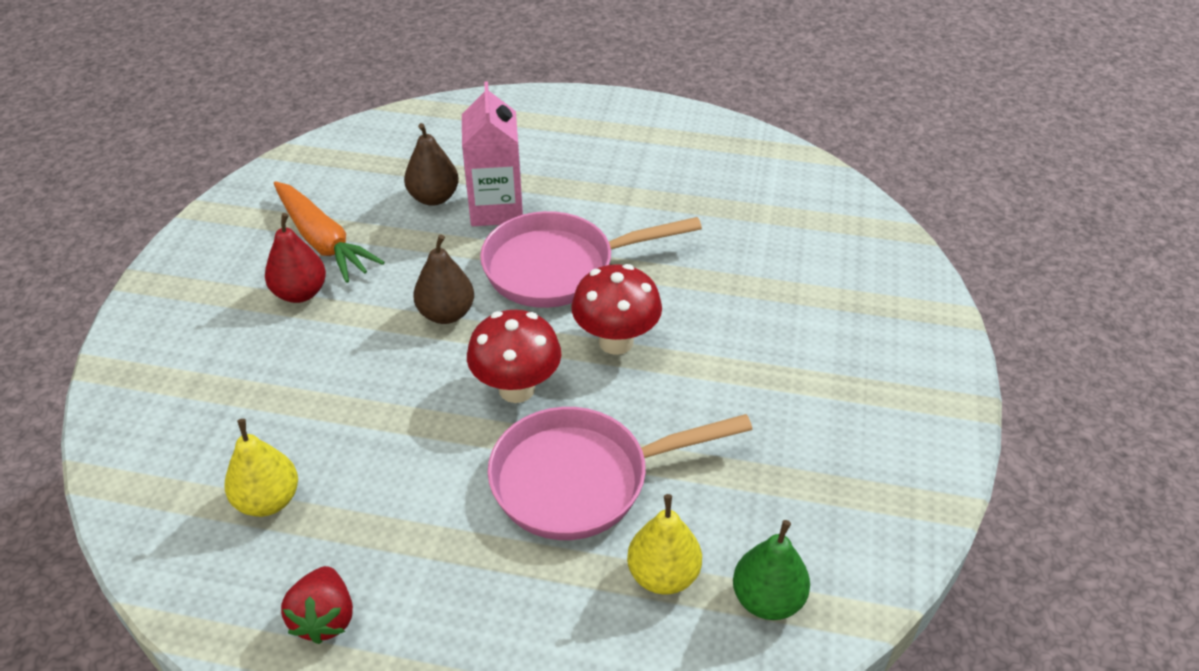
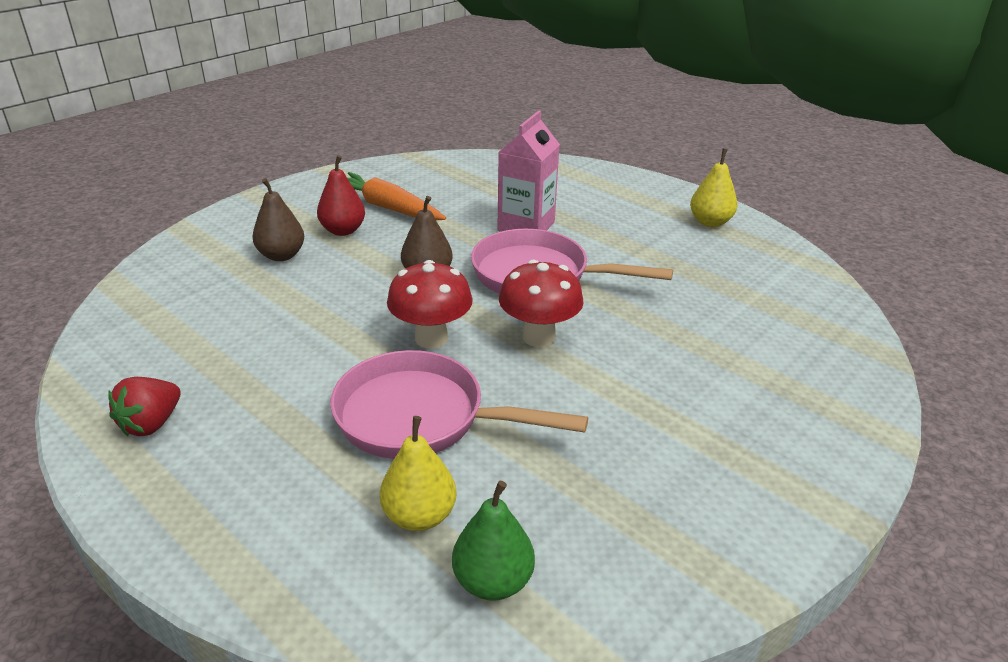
camera: 30 degrees right, 10 degrees down
(268, 500) = (196, 337): yellow pear -> yellow pear (710, 222)
(322, 241) = (387, 208): orange carrot -> orange carrot turned 135 degrees clockwise
(434, 198) = (487, 207): brown pear -> brown pear (281, 255)

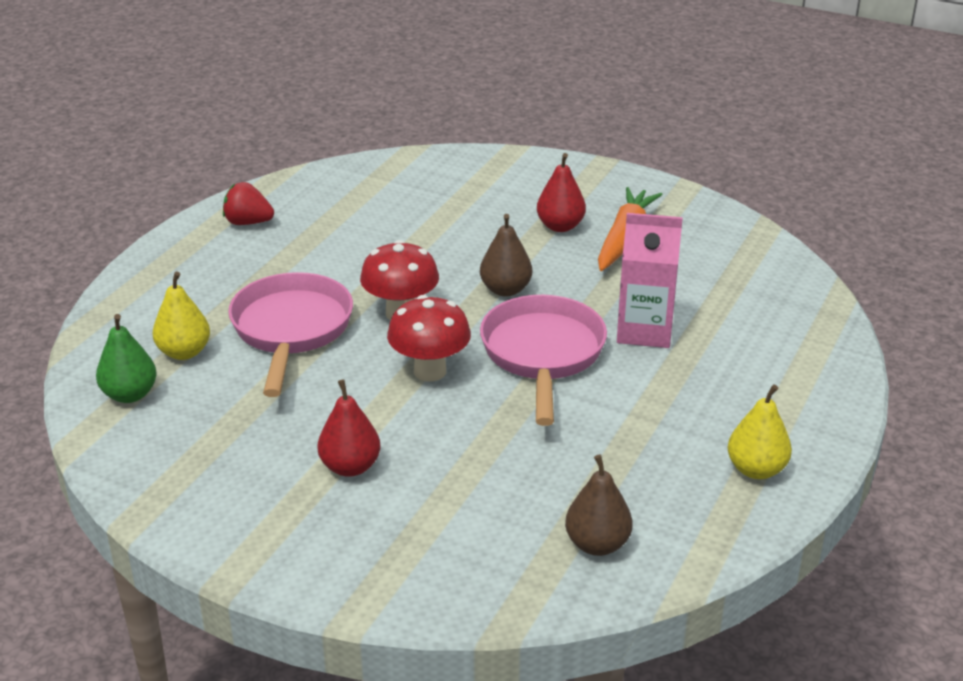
camera: 75 degrees right, 0 degrees up
(281, 255) = (495, 208): brown pear -> brown pear (597, 544)
(678, 408) = (350, 467): none -> red pear

